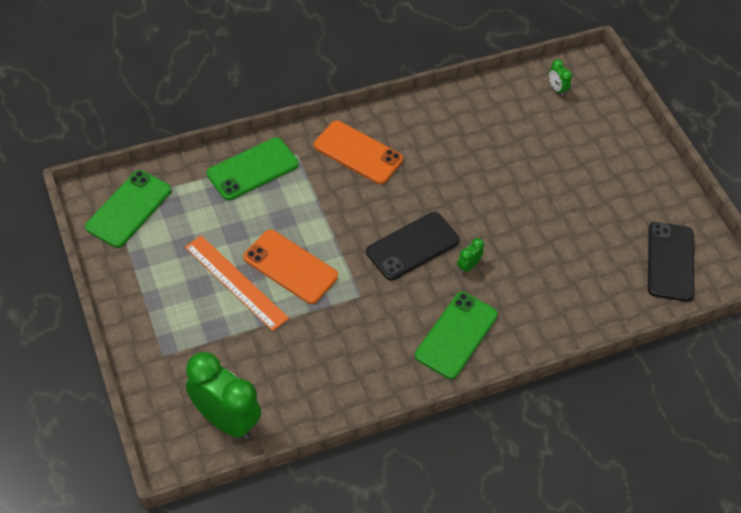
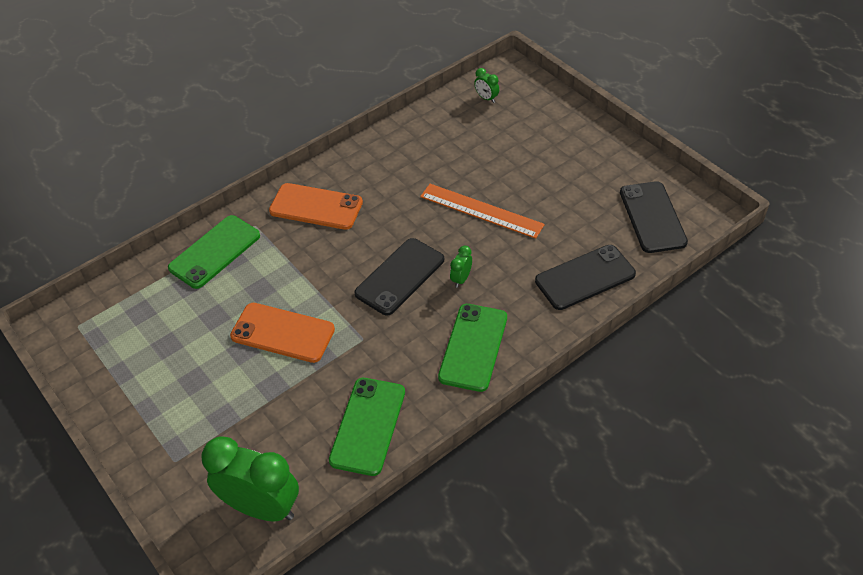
camera: 10 degrees left, 5 degrees down
(129, 209) = (96, 327): green phone -> green phone (368, 426)
(236, 282) = (230, 364): orange ruler -> orange ruler (481, 210)
(583, 301) = (585, 277): none -> black phone

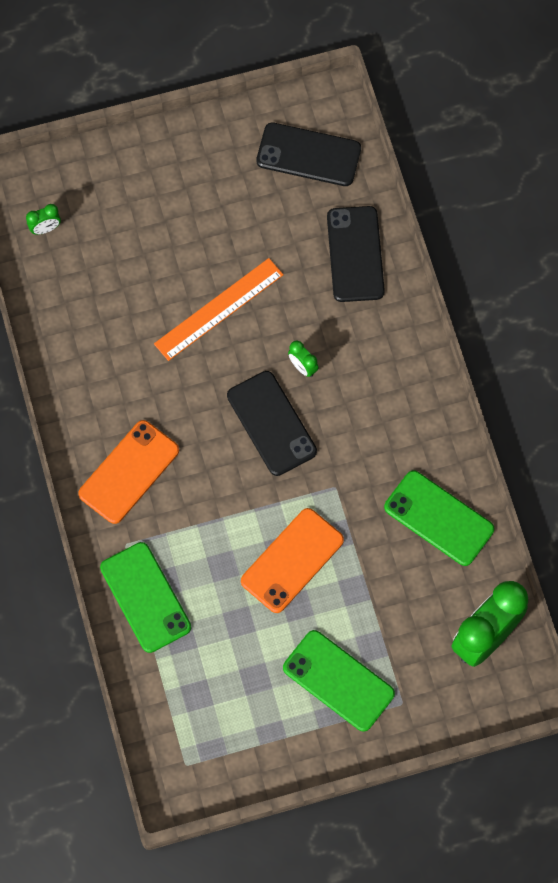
camera: 70 degrees left, 20 degrees up
(473, 347) = (392, 391): green phone -> green phone (338, 680)

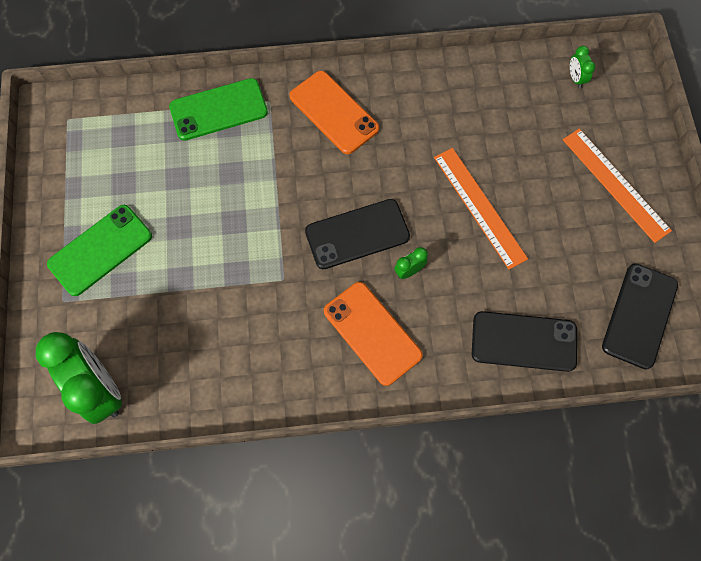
camera: 100 degrees right, 0 degrees up
(170, 183) = (615, 184): none -> orange ruler
(292, 560) = (221, 230): orange phone -> orange phone (372, 333)
(439, 518) = (230, 369): green phone -> none

